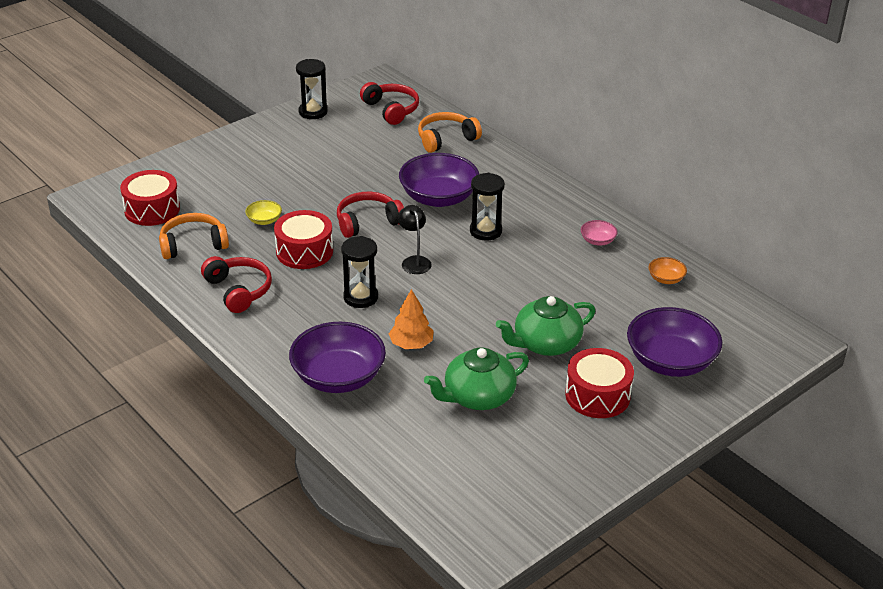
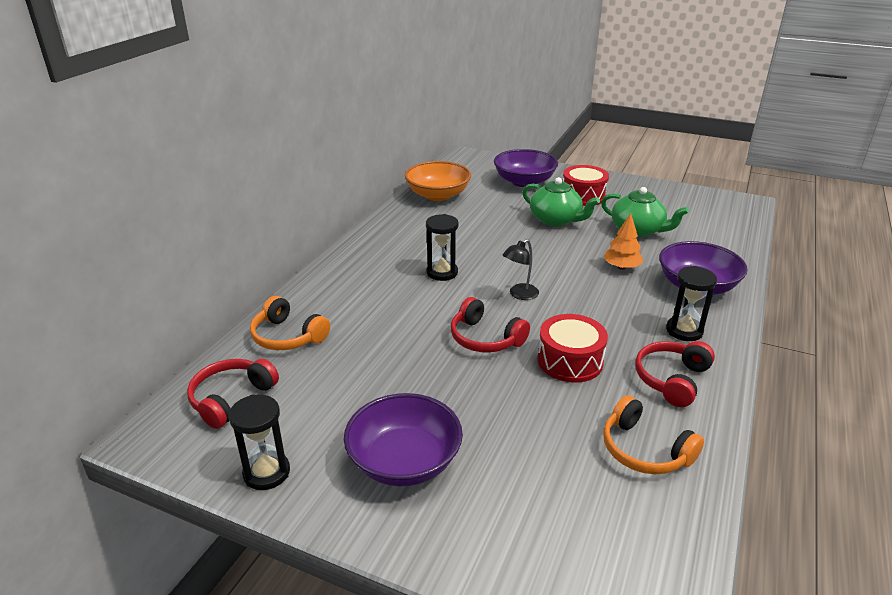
camera: 115 degrees left, 5 degrees down
(152, 209) = (622, 531): red drum -> none
(264, 220) = (547, 411): yellow bowl -> none
(360, 297) = (597, 306): black hourglass -> black hourglass (684, 331)
(438, 197) = (408, 310): purple bowl -> purple bowl (404, 461)
(597, 241) = (412, 225): pink bowl -> none
(666, 279) = (438, 195): orange bowl -> orange bowl, size x2.27

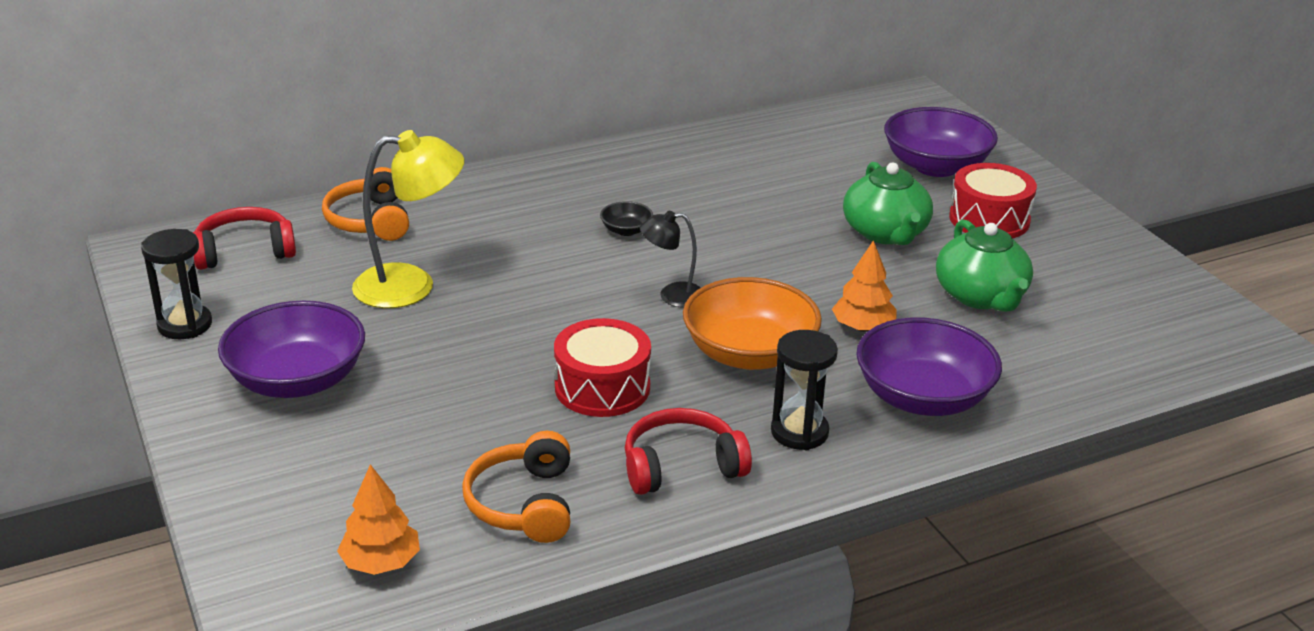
camera: 40 degrees right, 0 degrees up
(377, 362) = (411, 286): none -> yellow lamp
(438, 195) = (782, 137): orange bowl -> orange bowl (749, 353)
(442, 272) = (626, 230): black hourglass -> black bowl
(485, 338) = (553, 319): red headphones -> none
(641, 542) = (381, 563): none -> orange tree

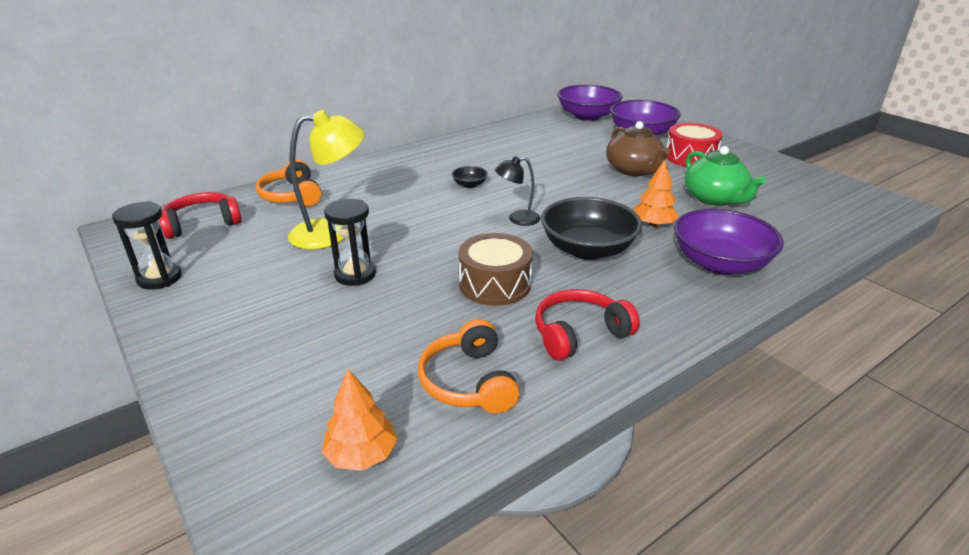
camera: 10 degrees left, 0 degrees up
(297, 380) = (257, 308): purple bowl -> purple bowl (587, 116)
(602, 387) = (495, 284): red drum -> brown drum
(749, 353) = (587, 249): orange bowl -> black bowl
(799, 432) = (651, 297): black hourglass -> black hourglass (355, 274)
(885, 233) = (634, 170): green teapot -> brown teapot

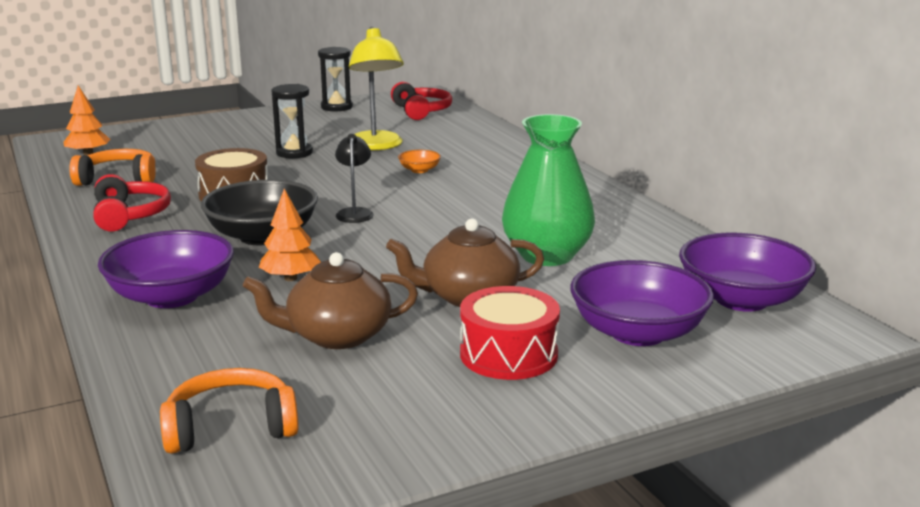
camera: 100 degrees right, 10 degrees down
(292, 196) = (465, 133): orange headphones -> orange headphones (230, 427)
(405, 205) = (419, 170): none -> orange bowl
(469, 184) = (460, 198): black bowl -> none
(561, 154) = (547, 255): none -> green vase
(714, 198) = (337, 335): green teapot -> brown teapot

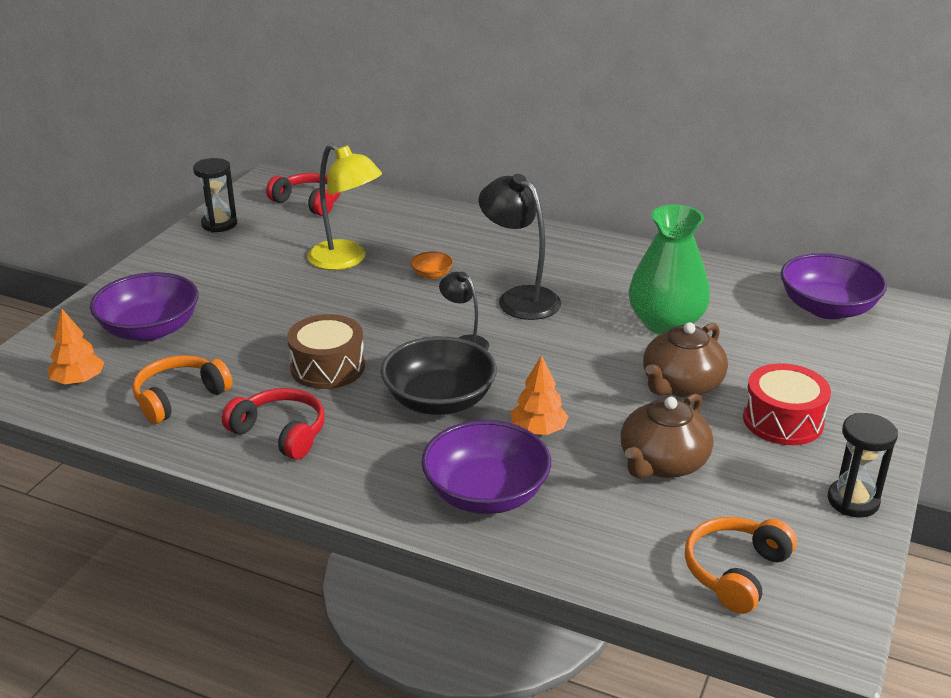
camera: 40 degrees left, 10 degrees up
(294, 153) = (288, 297): black hourglass -> black hourglass (853, 501)
(456, 202) = (519, 298): none -> black lamp
(637, 332) = (818, 364): purple bowl -> purple bowl (150, 330)

